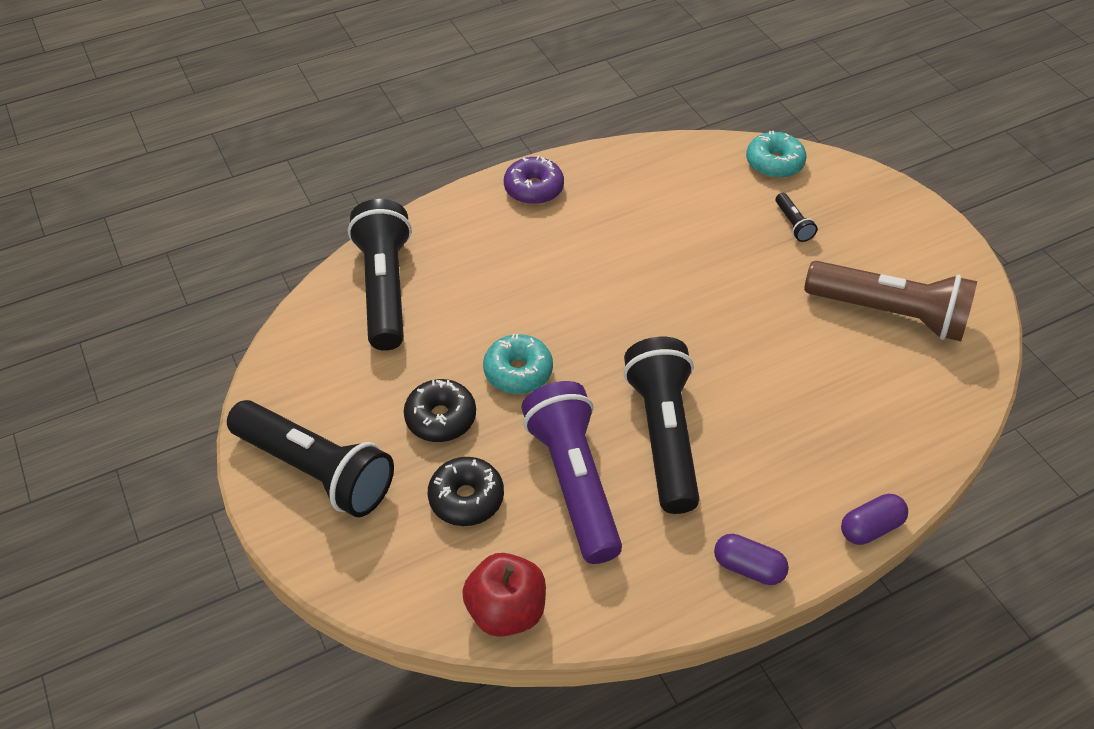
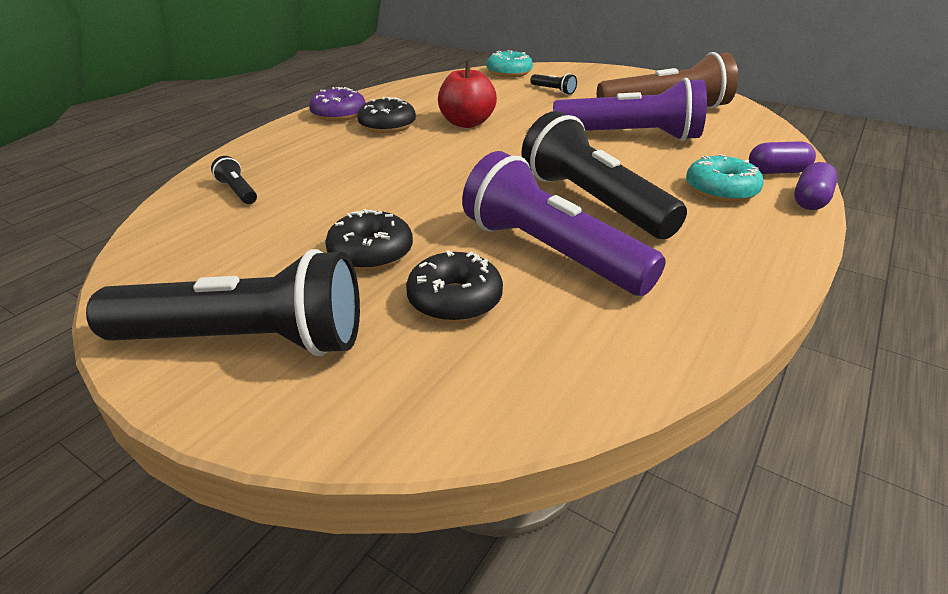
camera: 30 degrees left, 15 degrees down
(385, 289) = (238, 191): black flashlight -> black flashlight, size x0.41
(506, 610) = (594, 374): red apple -> red apple (466, 123)
(518, 371) = (422, 203): turquoise donut -> turquoise donut (720, 190)
(567, 230) = (387, 126): none -> black donut
(748, 567) = (765, 253): purple capsule -> purple capsule (777, 172)
(795, 349) = (629, 136): none -> purple flashlight

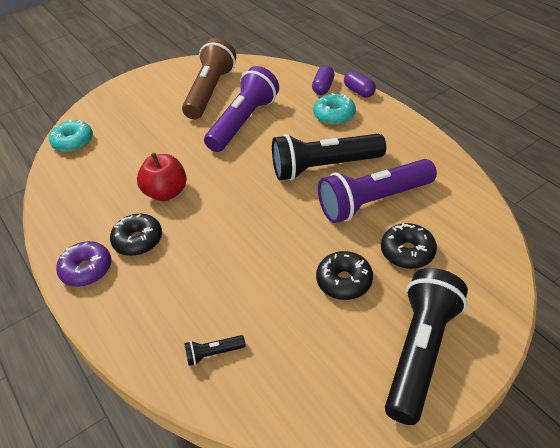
camera: 65 degrees left, 10 degrees up
(553, 90) = (135, 130): black flashlight -> none

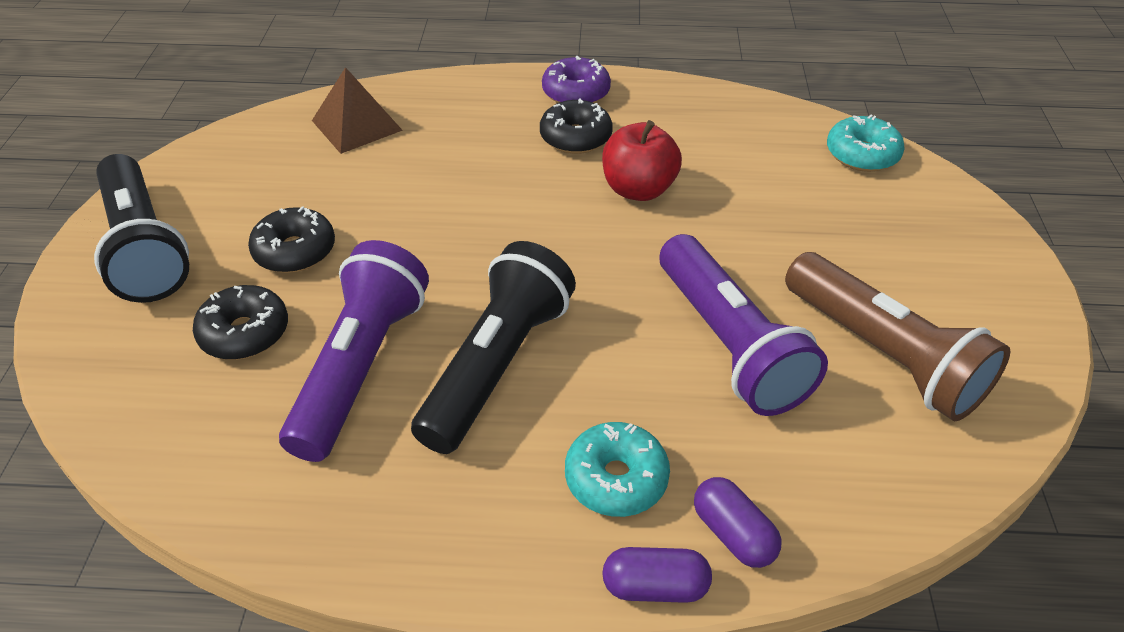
camera: 125 degrees right, 0 degrees up
(213, 353) = (356, 125): black flashlight -> brown pyramid

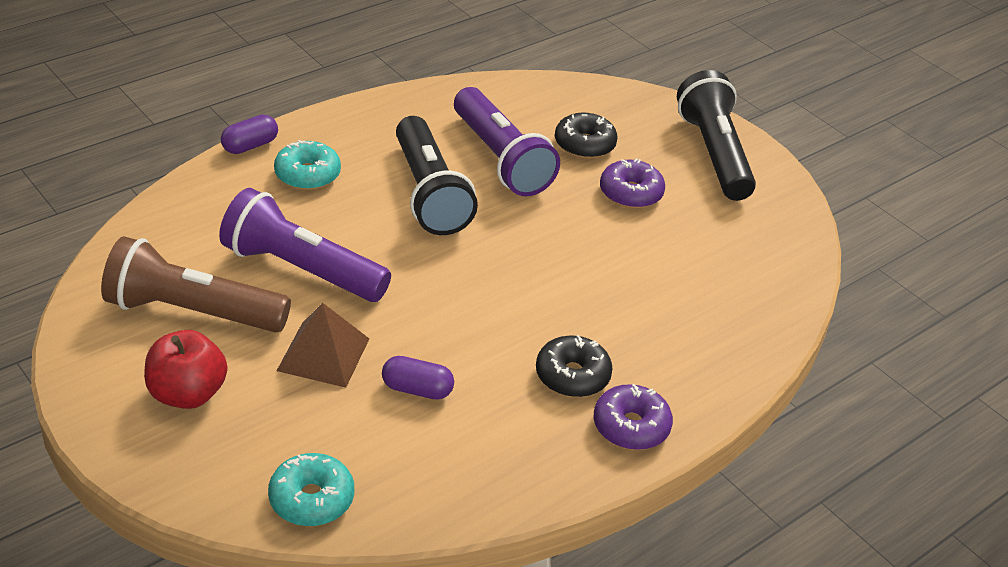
camera: 135 degrees right, 5 degrees down
(144, 247) = (714, 154): black flashlight -> black flashlight turned 60 degrees clockwise
(295, 251) = (630, 193): black donut -> purple donut
(356, 125) = (743, 294): brown pyramid -> brown pyramid (323, 354)
(638, 189) = (470, 353): red apple -> red apple (187, 394)
(733, 534) = (226, 180): purple capsule -> purple capsule (417, 389)

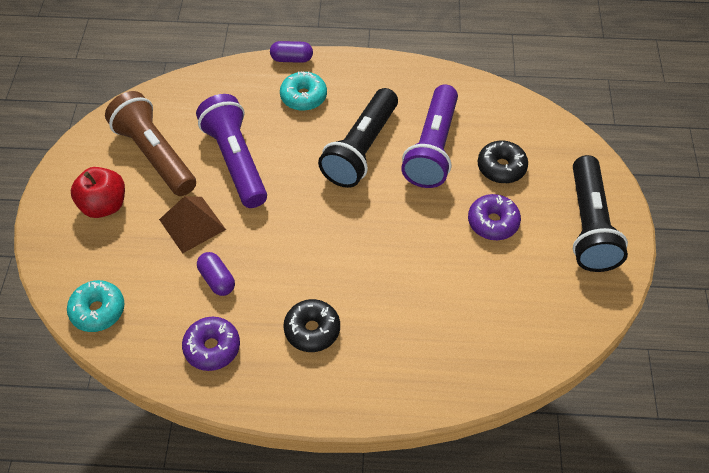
camera: 45 degrees right, 15 degrees up
(631, 426) = (309, 388): purple donut -> purple donut (212, 347)
(714, 154) = (589, 225): black flashlight -> black flashlight turned 150 degrees clockwise

